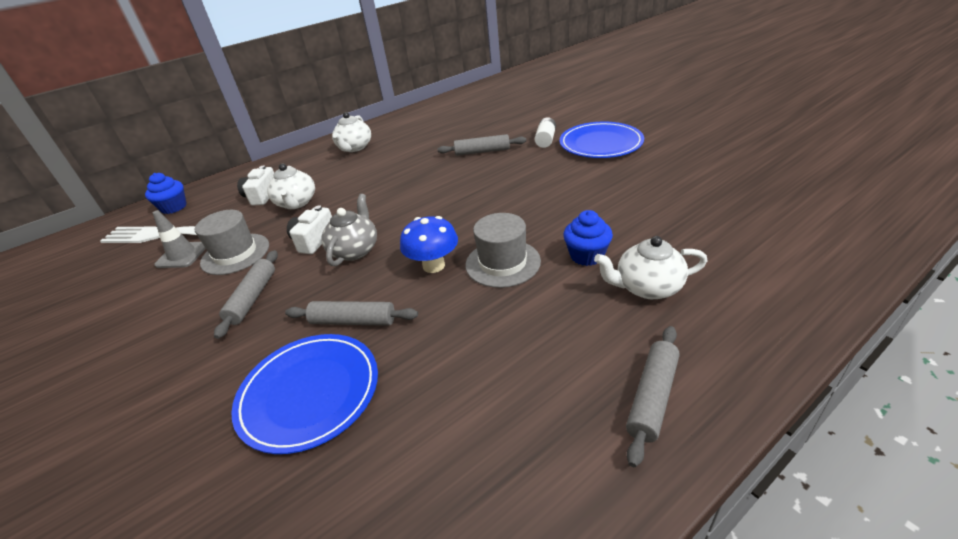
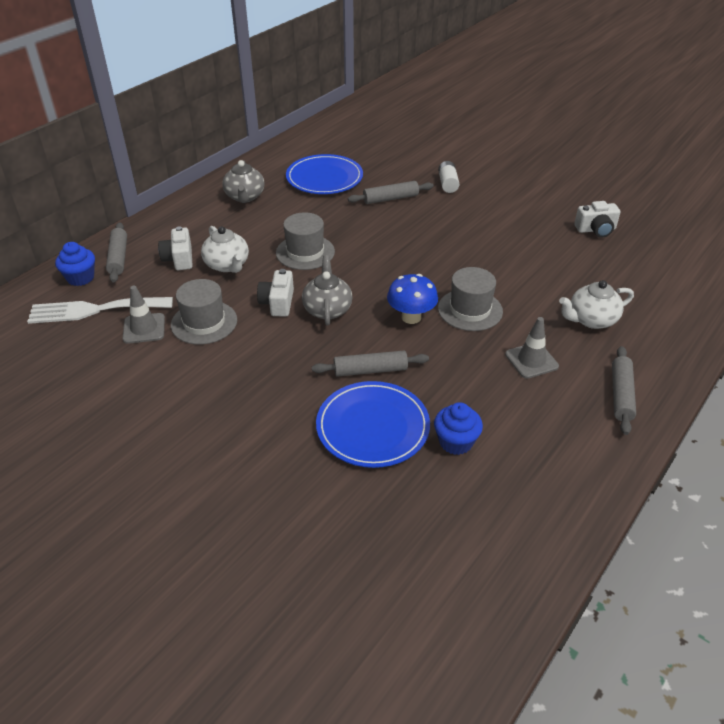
camera: 20 degrees left, 5 degrees up
(253, 298) = (259, 361): grey rolling pin -> grey rolling pin (118, 257)
(354, 148) = (245, 197): white teapot -> grey teapot
(372, 195) = (305, 252): none -> grey hat
(546, 331) = (531, 360): none -> grey traffic cone
(587, 255) = (536, 298): blue cupcake -> blue cupcake (456, 442)
(600, 144) = (502, 187): blue plate -> blue plate (324, 178)
(691, 186) = (596, 230): none -> white camera

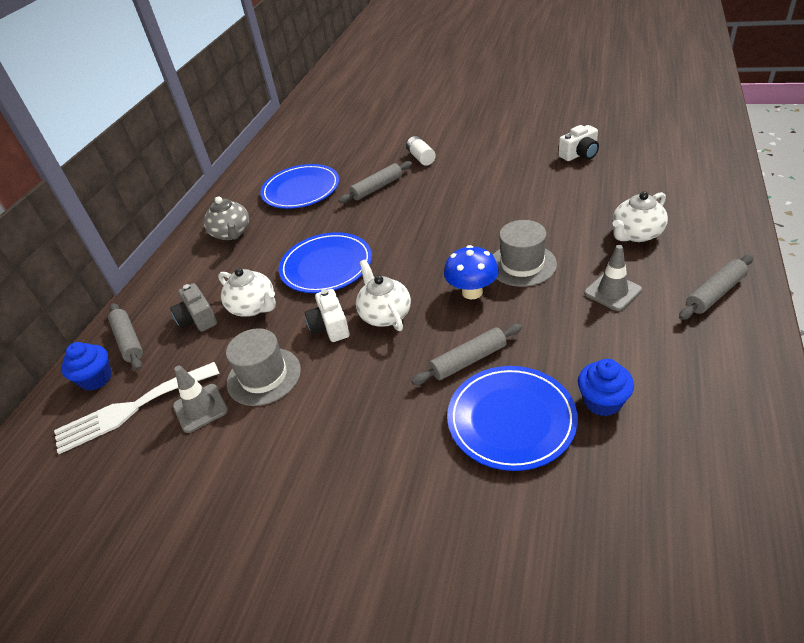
camera: 15 degrees left, 0 degrees up
(179, 259) = (198, 319): white camera -> grey camera
(305, 252) = (326, 266): grey hat -> blue plate
(327, 309) = (385, 314): grey teapot -> white teapot
(621, 395) = (715, 293): grey rolling pin -> grey rolling pin turned 60 degrees clockwise

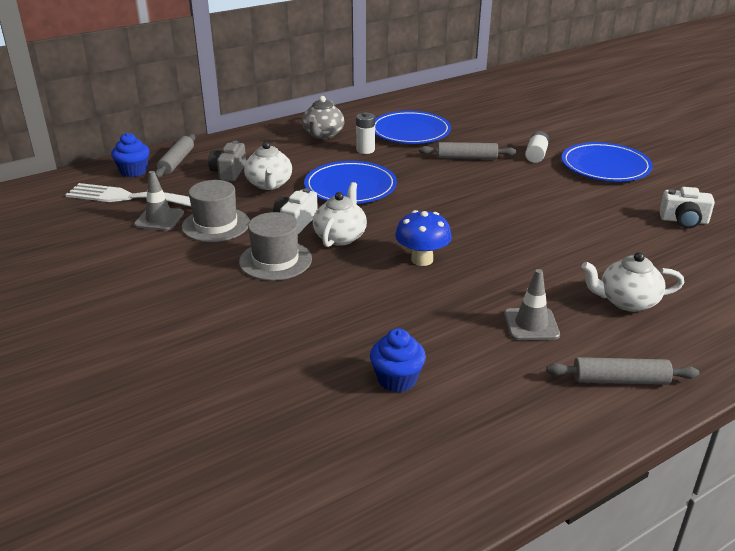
camera: 35 degrees right, 10 degrees down
(289, 226) = (365, 150): none -> white battery
(468, 360) = (349, 296): grey rolling pin -> none
(511, 420) = (318, 345): blue plate -> blue plate (605, 166)
(522, 265) = (490, 265): grey hat -> grey hat (275, 260)

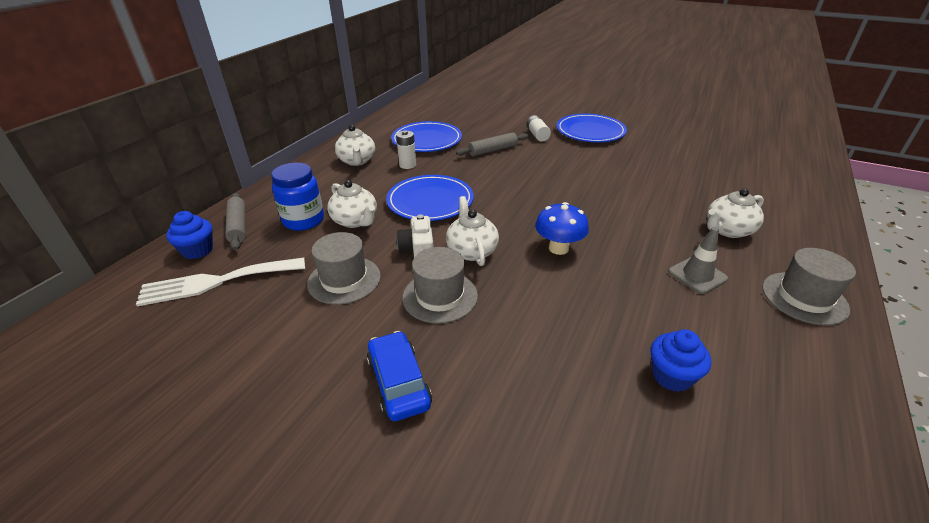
camera: 30 degrees left, 5 degrees up
(159, 219) = (277, 295): grey traffic cone -> none
(185, 303) = (398, 383): none -> blue car
(229, 172) = (303, 220): grey camera -> blue jar
(323, 135) = (357, 161): grey teapot -> white teapot
(620, 380) = (804, 298): grey rolling pin -> grey hat
(684, 221) = (682, 157): white camera -> none

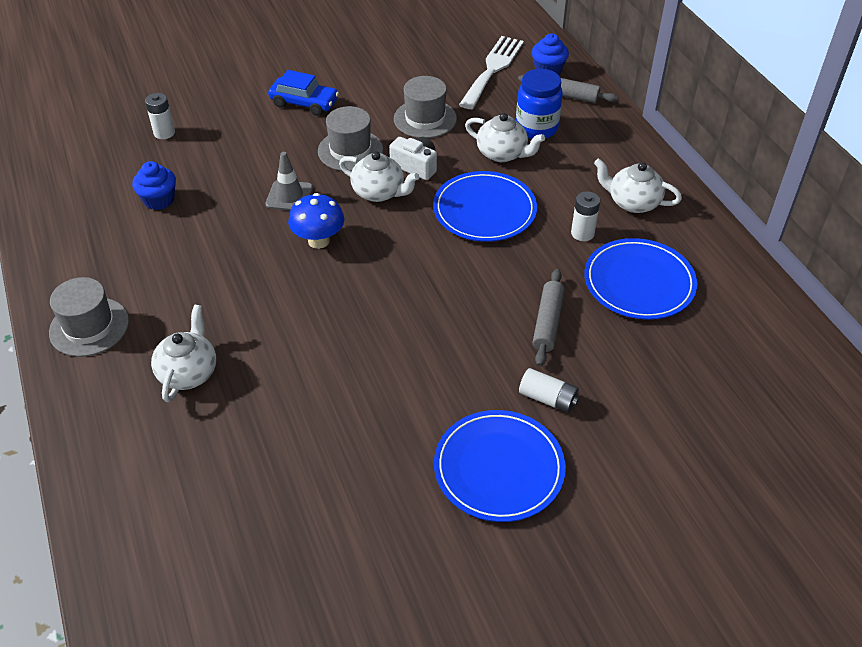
camera: 130 degrees right, 10 degrees up
(355, 221) = (502, 154): white teapot -> white teapot turned 150 degrees counterclockwise
(599, 480) = (164, 133): none -> white battery
(697, 275) = (187, 291): grey traffic cone -> grey traffic cone (289, 196)

